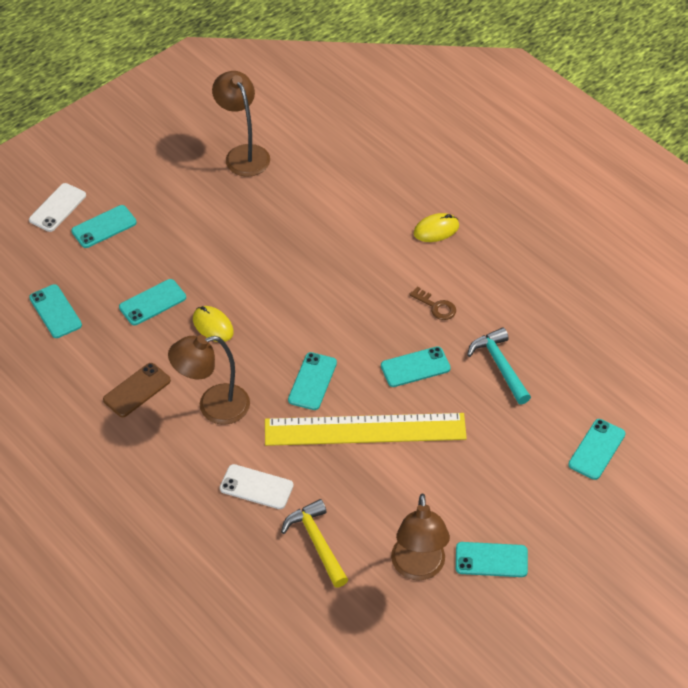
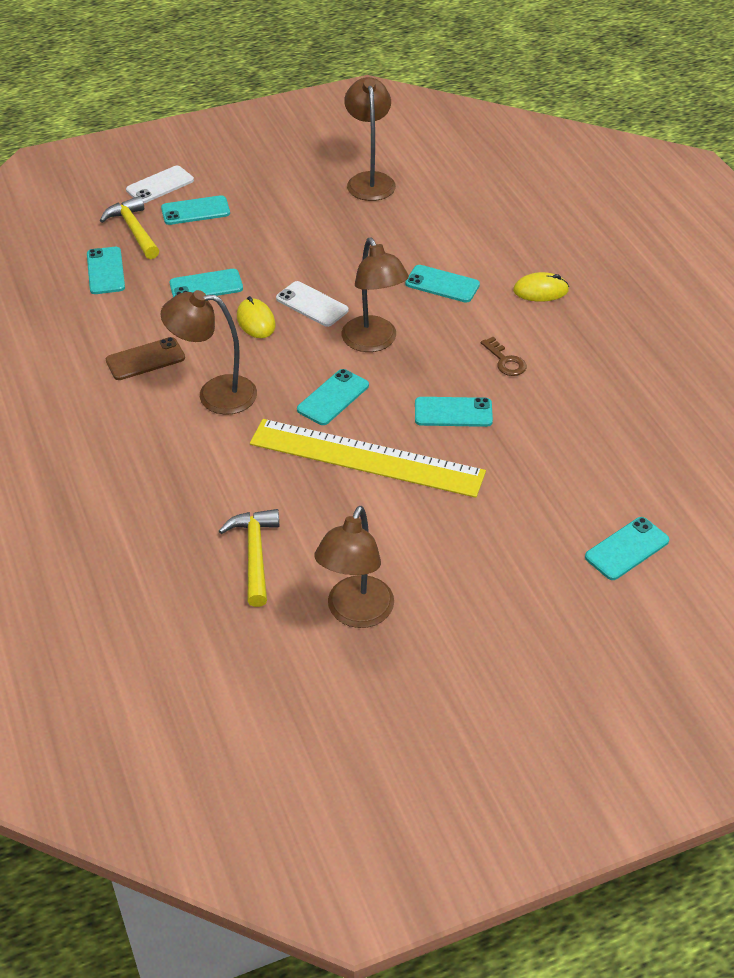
camera: 20 degrees right, 5 degrees down
(58, 262) = (134, 230): none -> yellow hammer
(256, 487) = (218, 482): white phone -> white phone (312, 304)
(321, 319) = (373, 342): none -> brown lamp
(491, 560) = (445, 629): turquoise phone -> turquoise phone (442, 284)
(500, 365) = (550, 435): turquoise hammer -> none

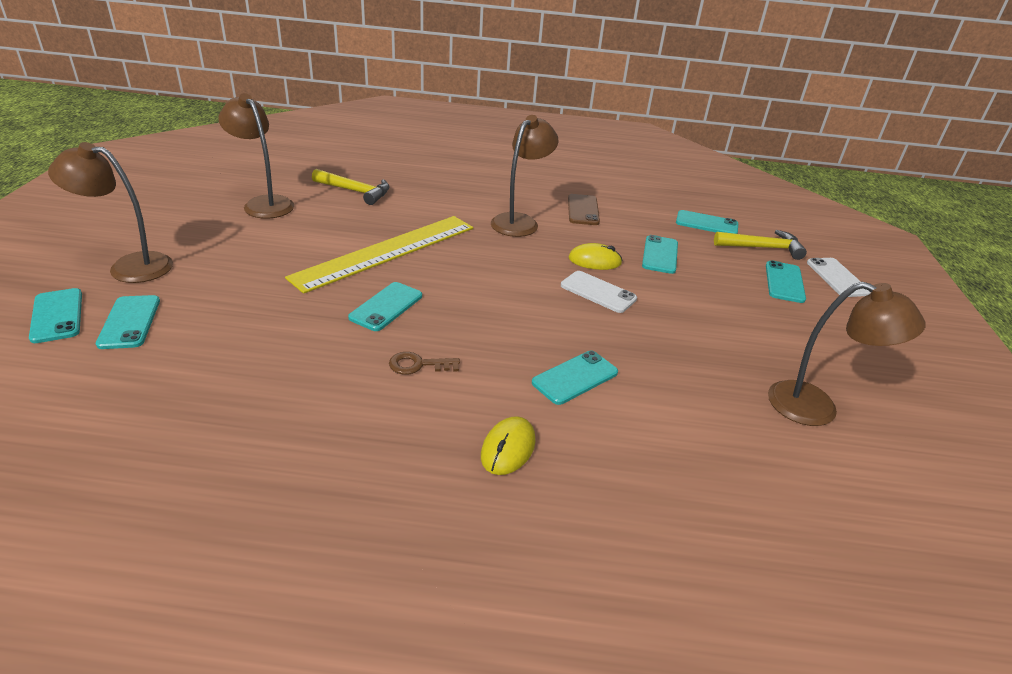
camera: 115 degrees right, 10 degrees down
(312, 304) = (598, 292): white phone -> white phone turned 60 degrees clockwise
(333, 397) = (467, 261): turquoise phone -> turquoise phone (57, 316)
(373, 342) = (517, 303): brown lamp -> brown lamp (129, 266)

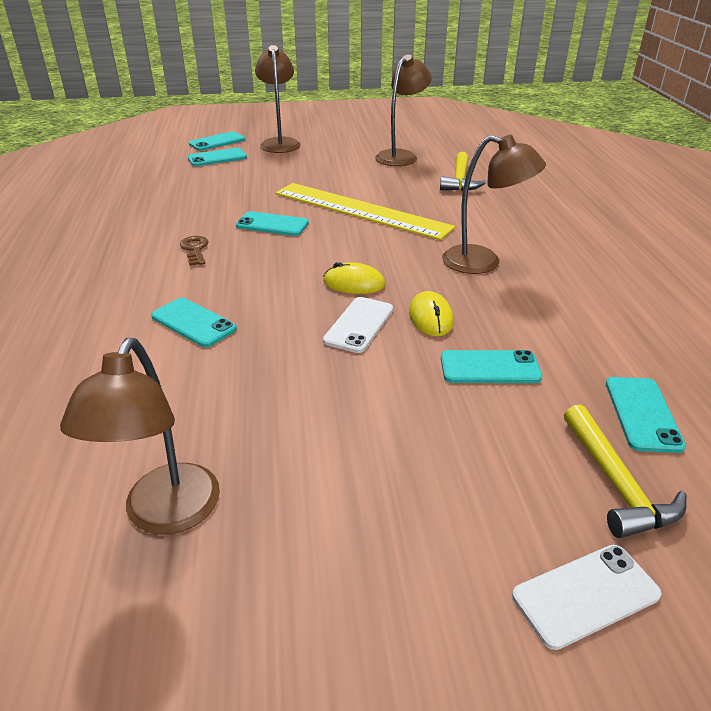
camera: 80 degrees right, 0 degrees up
(508, 448) = (93, 299): yellow mouse -> yellow mouse (354, 283)
(583, 210) = (560, 299): brown phone -> none
(784, 282) = (506, 506): turquoise phone -> none

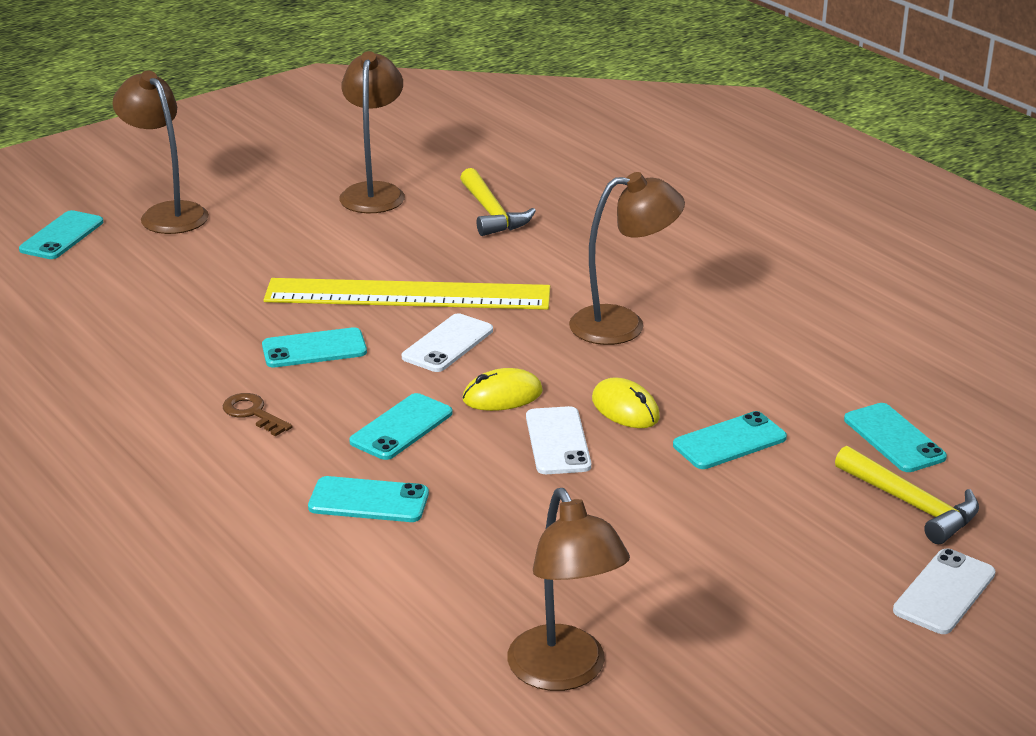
camera: 30 degrees left, 5 degrees down
(217, 158) = (100, 265): turquoise phone -> turquoise phone (401, 427)
(354, 243) = (448, 344): none -> white phone

